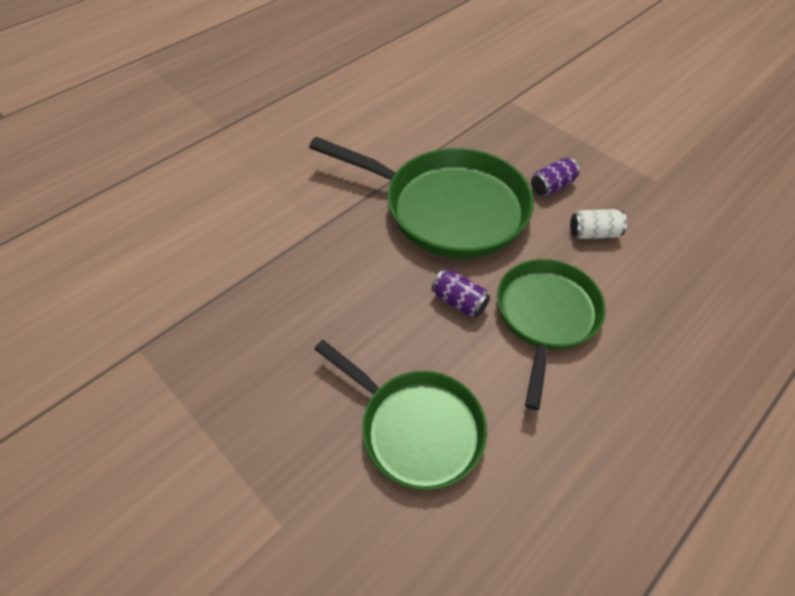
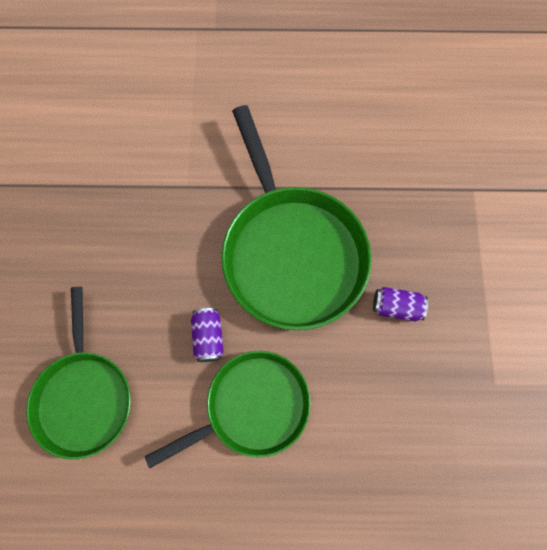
camera: 45 degrees right, 20 degrees up
(593, 233) = (373, 379): white can -> none

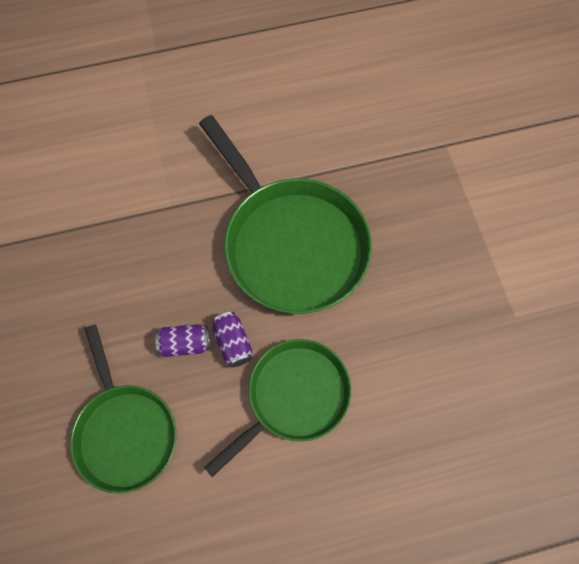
camera: 15 degrees left, 5 degrees down
(396, 307) = (405, 269): purple can -> purple can (185, 344)

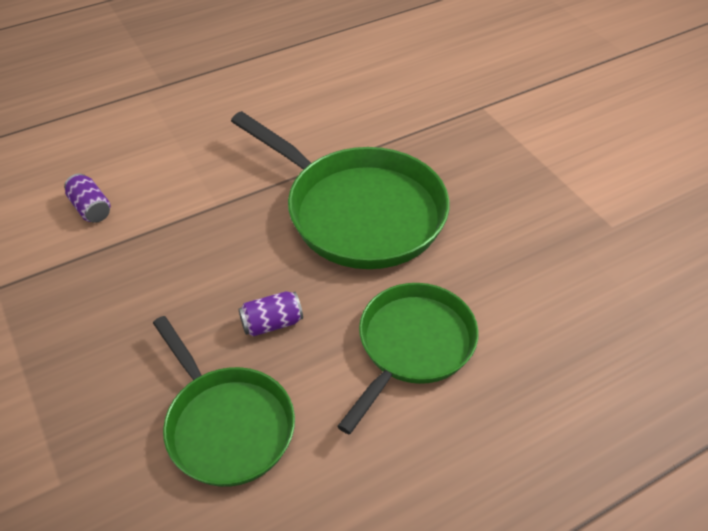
camera: 15 degrees left, 20 degrees down
(233, 343) = (327, 311): purple can -> purple can (91, 208)

